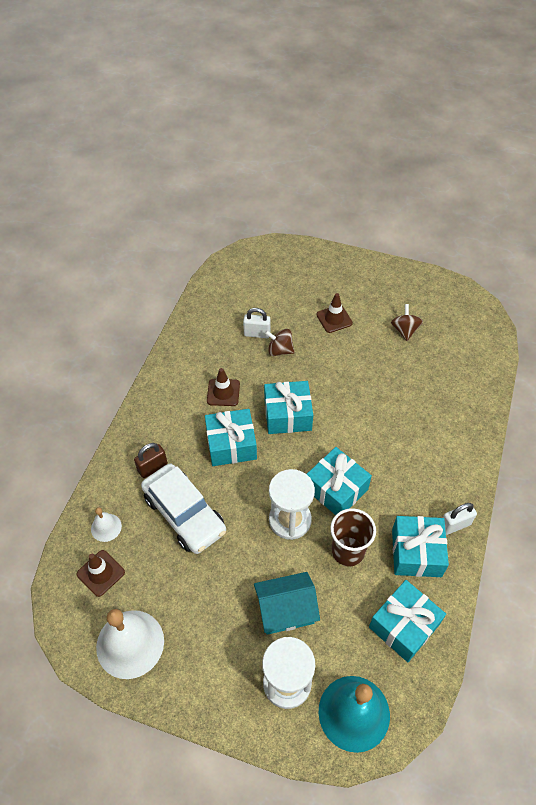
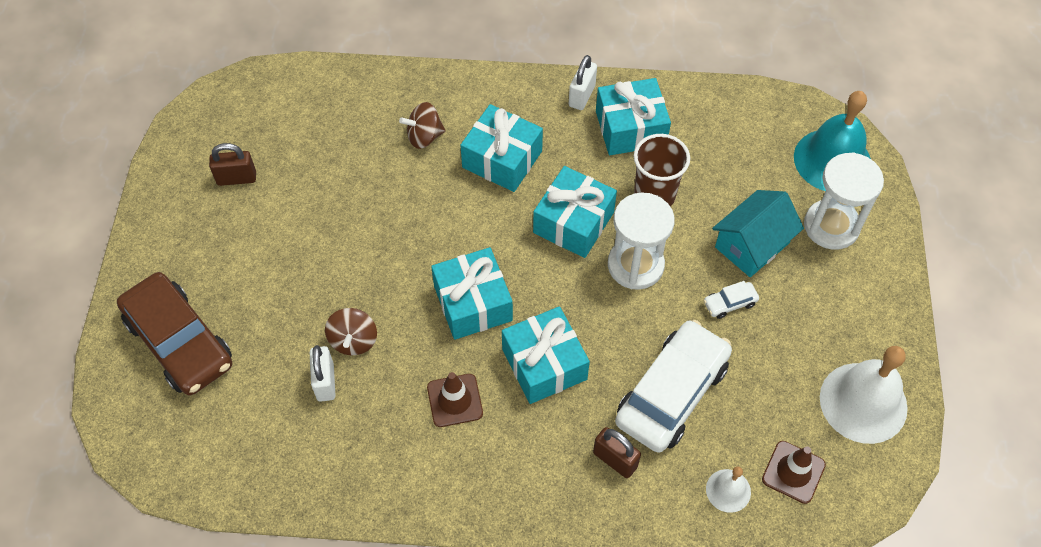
camera: 105 degrees left, 5 degrees up
(240, 575) = (730, 303): none -> white car
(285, 610) = (752, 245): turquoise house -> turquoise house turned 75 degrees clockwise
(303, 275) = (180, 342): none -> brown car
(334, 319) = (273, 278): brown traffic cone -> none
(404, 330) = (280, 183): brown spinning top -> brown spinning top (424, 136)
(404, 626) = (722, 129): turquoise gift -> turquoise gift (502, 159)
(412, 310) = (236, 178): none -> brown padlock
(454, 525) = (581, 96): white padlock -> white padlock turned 60 degrees clockwise

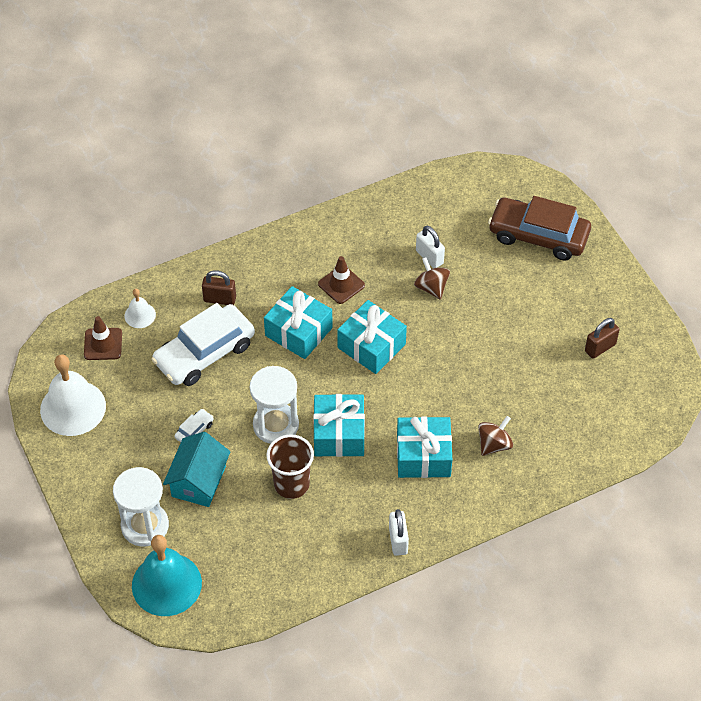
camera: 150 degrees right, 5 degrees down
(630, 128) = (342, 531): turquoise gift -> none
(671, 393) = (205, 353): white car -> white car turned 45 degrees clockwise

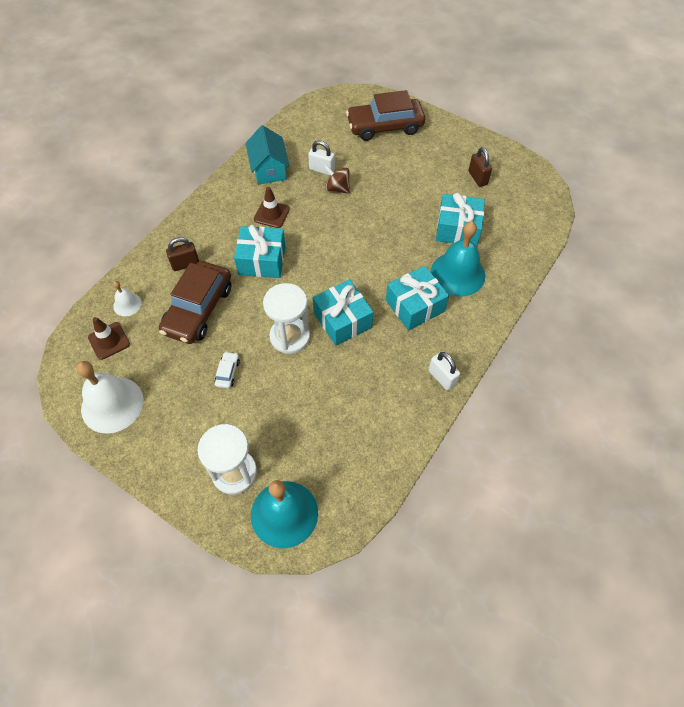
camera: 30 degrees left, 5 degrees up
(199, 481) = (257, 411): turquoise house -> turquoise house (269, 169)
(205, 353) = (198, 309): white car -> brown car
(291, 484) = (332, 376): brown cup -> none
(371, 346) = (323, 246): turquoise gift -> turquoise gift (457, 229)
(494, 444) = (457, 274): brown spinning top -> turquoise bell
(600, 348) = (477, 178): brown padlock -> brown padlock turned 45 degrees counterclockwise

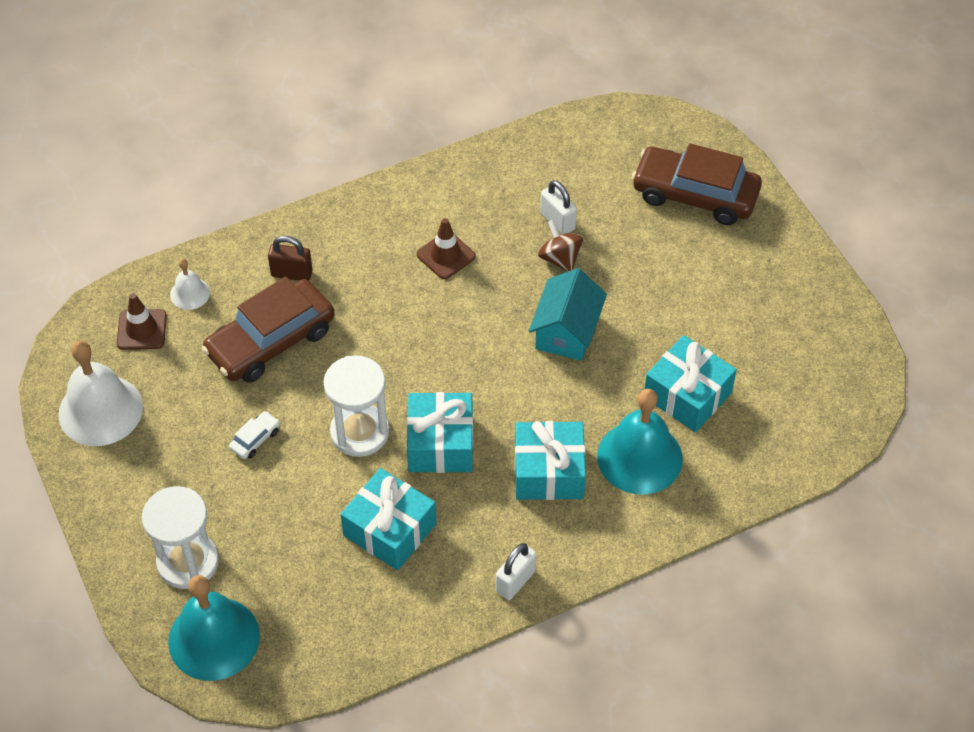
camera: 30 degrees right, 5 degrees down
(262, 260) = (391, 314): turquoise gift -> turquoise gift (390, 529)
(269, 169) = (485, 188): turquoise house -> turquoise house (567, 331)
(442, 378) = (515, 581): white padlock -> white padlock turned 45 degrees clockwise
(477, 178) = (774, 334): brown padlock -> none

